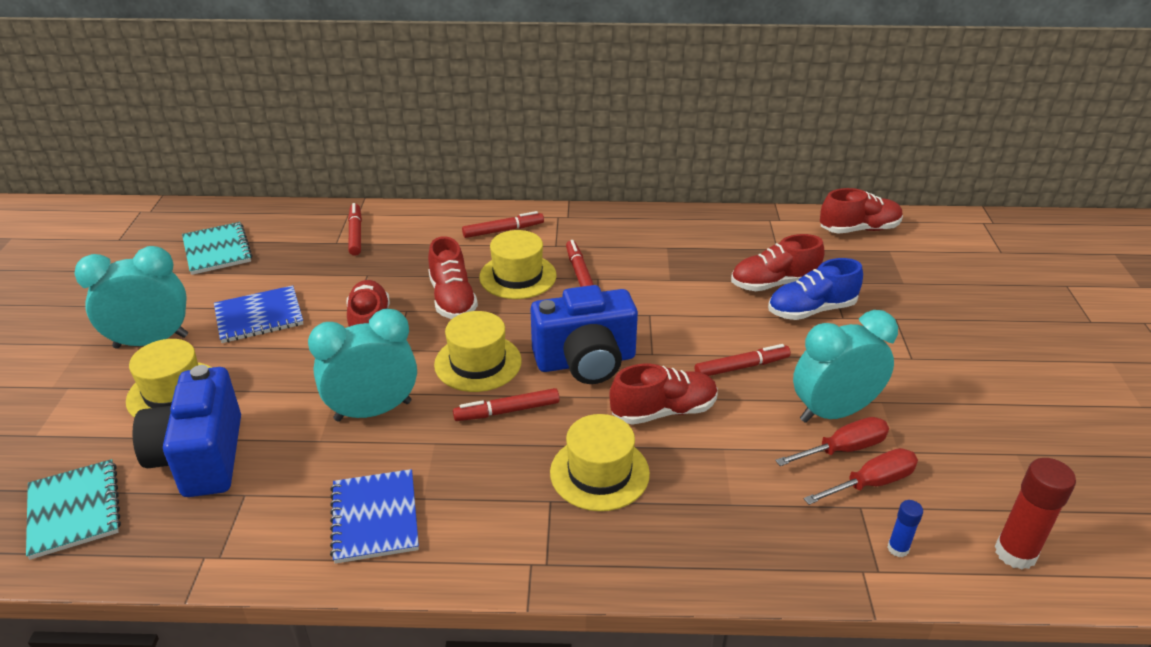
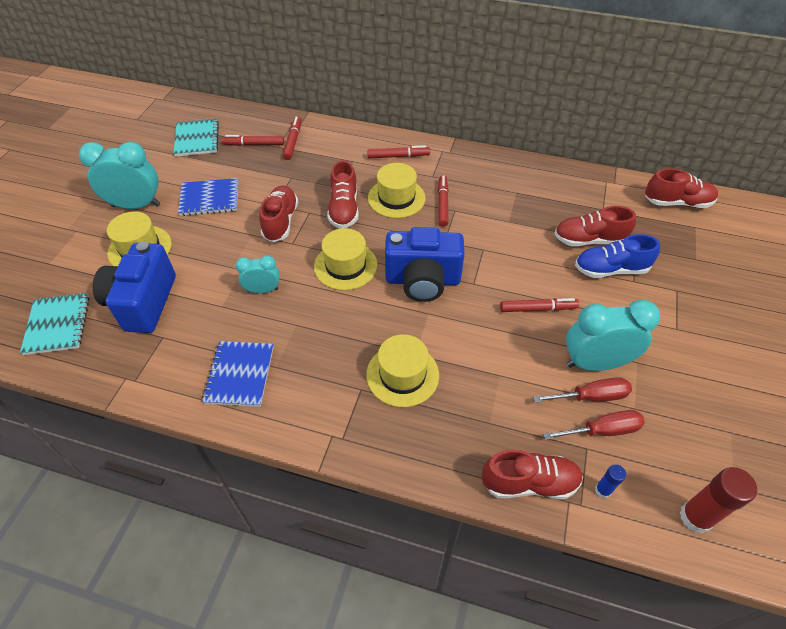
camera: 15 degrees right, 15 degrees up
(373, 411) = (263, 290): turquoise clock -> turquoise clock, size x0.57
(507, 411) = (353, 310): red marker -> red marker (254, 144)
(663, 411) = (466, 334): red shoe -> red shoe (529, 483)

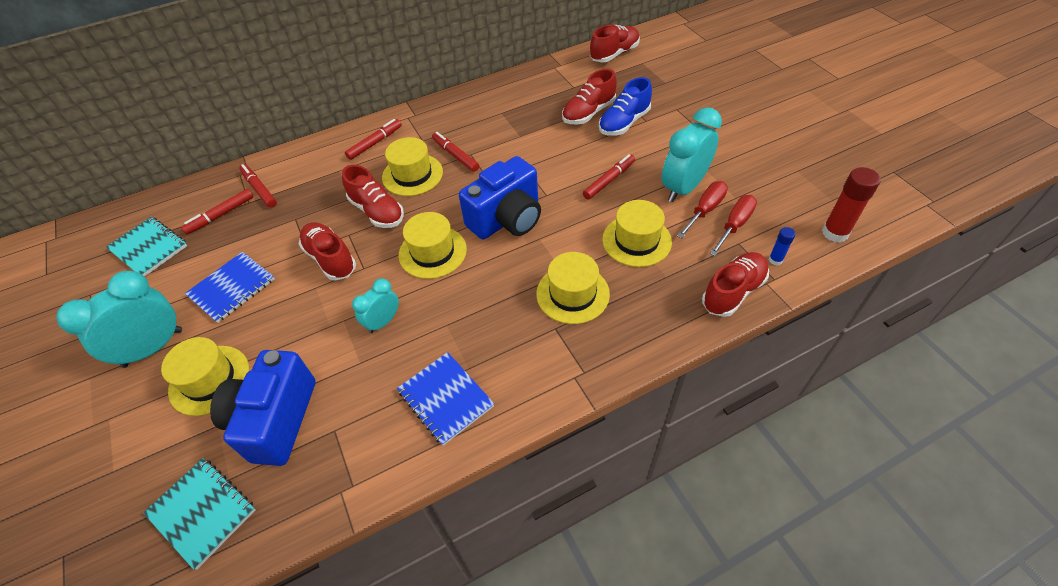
camera: 40 degrees left, 0 degrees up
(143, 302) = (275, 419): blue camera -> blue camera turned 45 degrees clockwise
(500, 374) = (636, 240): none -> yellow hat

